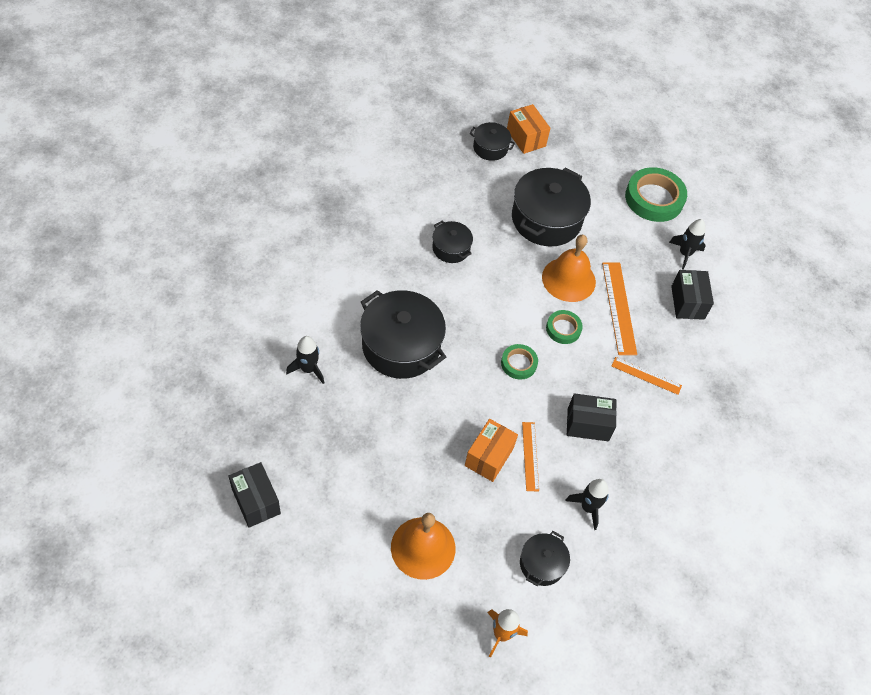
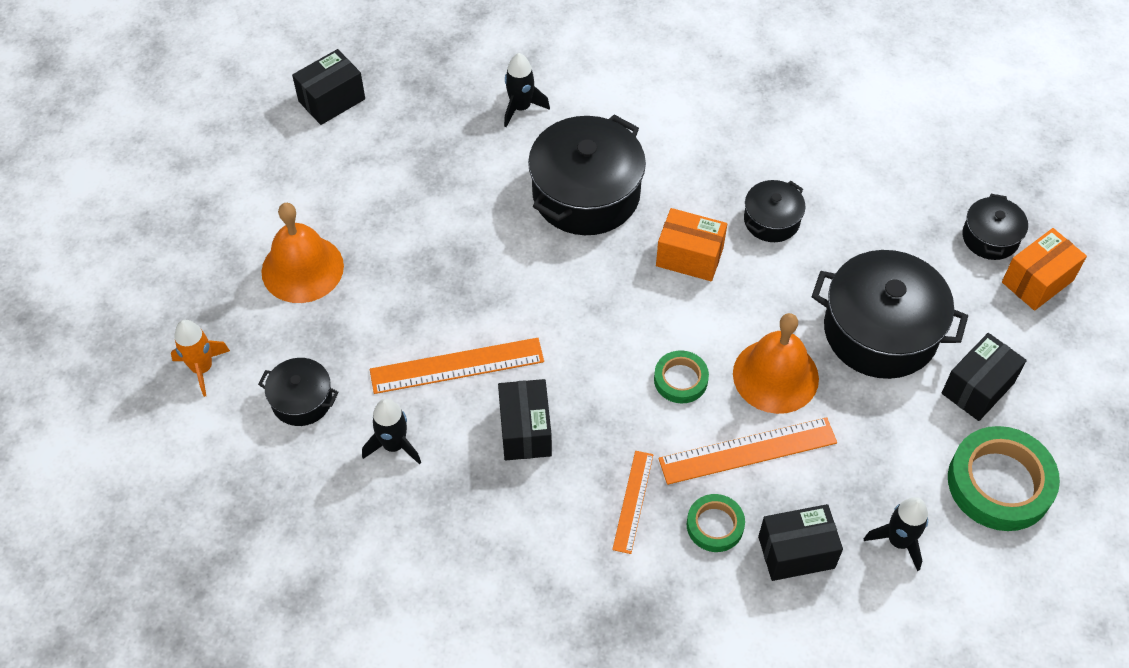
camera: 85 degrees right, 0 degrees up
(489, 457) = (444, 318): orange box -> orange box (689, 257)
(518, 363) = (601, 331): green tape -> green tape (715, 525)
(530, 456) = (457, 365): orange ruler -> orange ruler, size x1.62
(592, 188) = (978, 388): none -> black box

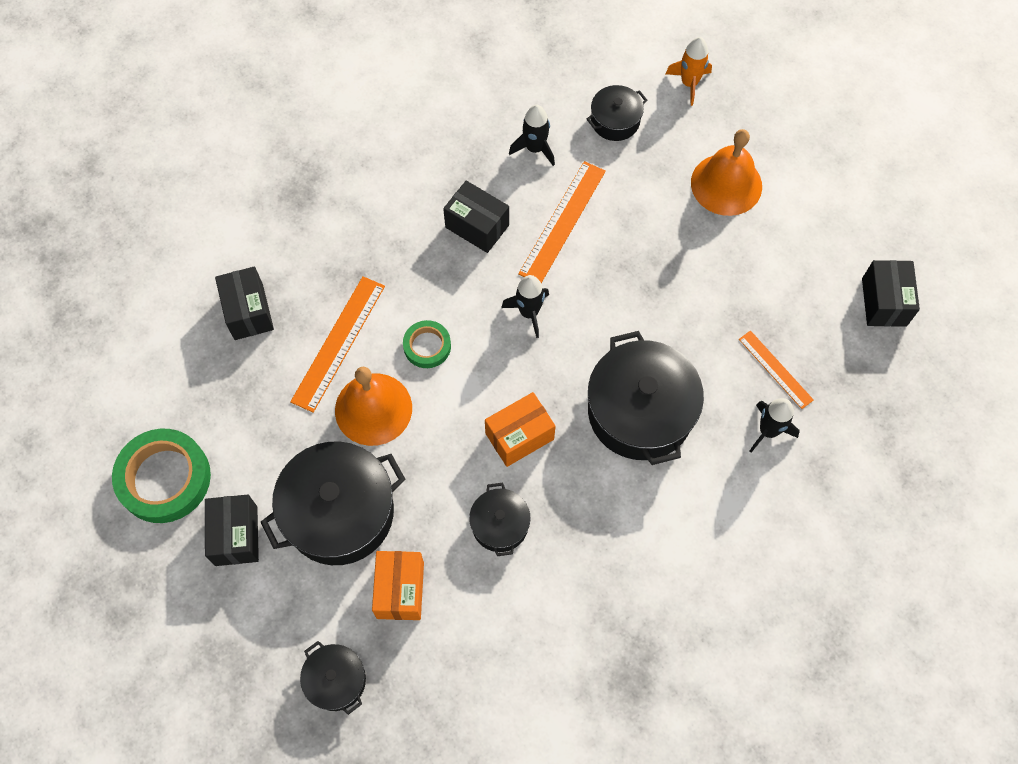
camera: 130 degrees right, 10 degrees up
(633, 501) = (371, 249): orange ruler -> orange ruler (775, 369)
(715, 525) = (310, 281): green tape -> none
(796, 552) = (248, 312): black box -> black box turned 45 degrees counterclockwise
(898, 541) = (195, 377): black rocket -> black rocket (529, 312)
(1037, 281) = (268, 675): orange box -> orange box (400, 590)

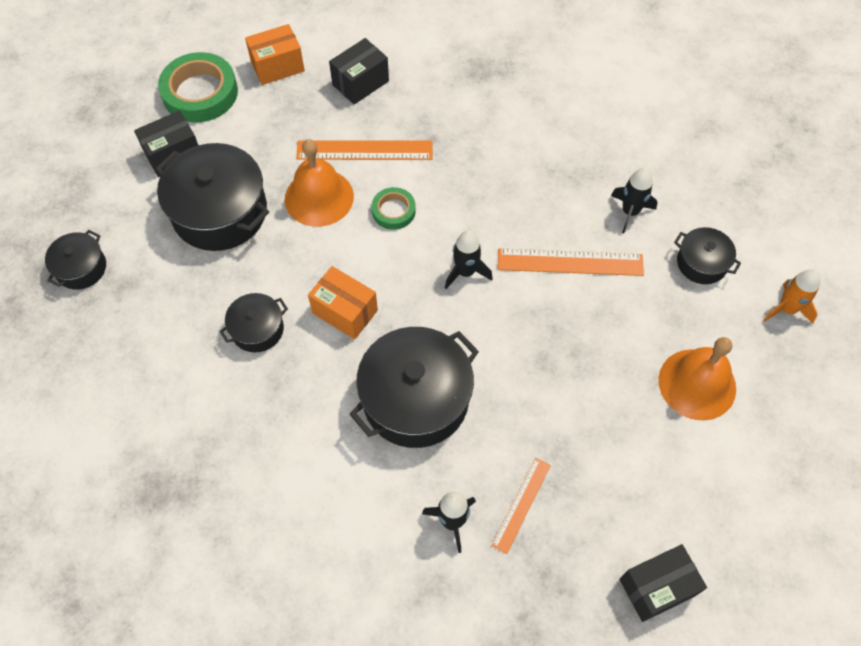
camera: 65 degrees right, 5 degrees down
(400, 590) = (171, 280): orange box -> orange box (277, 66)
(477, 226) = (526, 200): black box -> none

